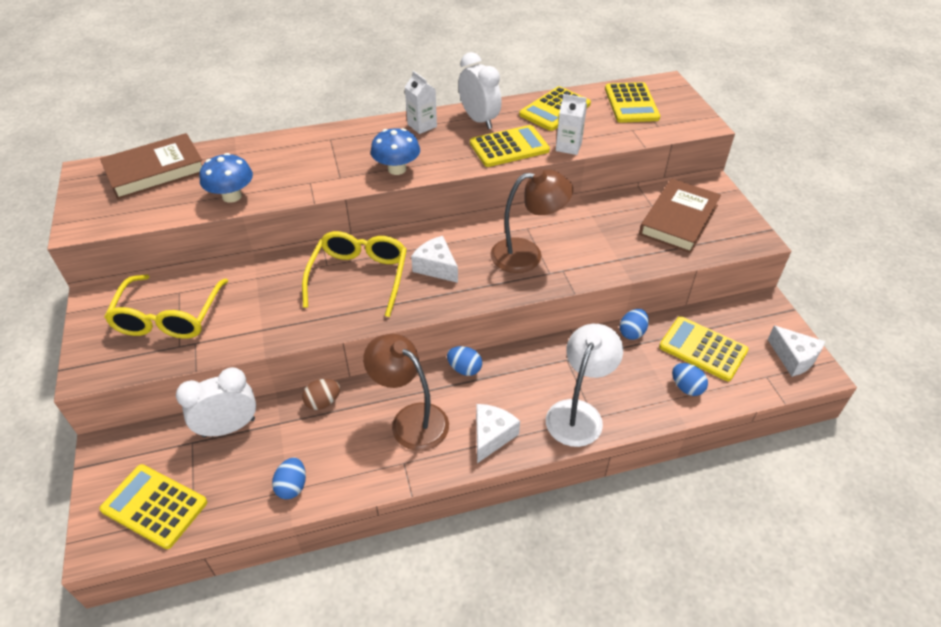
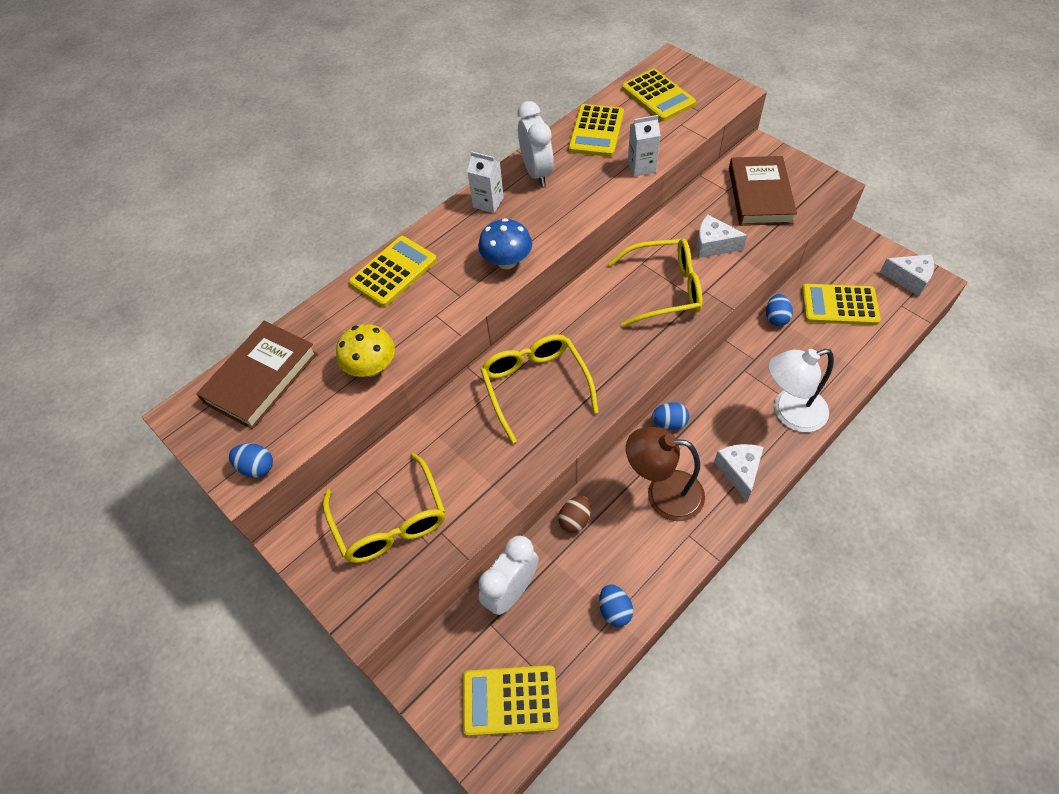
camera: 25 degrees left, 10 degrees up
(232, 196) = (371, 367): blue mushroom -> yellow mushroom
(436, 267) = (596, 341): white cheese -> white cheese (713, 245)
(479, 120) = (537, 172): white clock -> white clock turned 45 degrees clockwise
(509, 147) = (589, 190): yellow calculator -> yellow calculator (393, 272)
(527, 254) = (663, 289): brown lamp -> yellow glasses
(578, 413) = (789, 413): white lamp -> white lamp turned 105 degrees counterclockwise
(686, 387) = (852, 346): blue egg -> blue egg (257, 467)

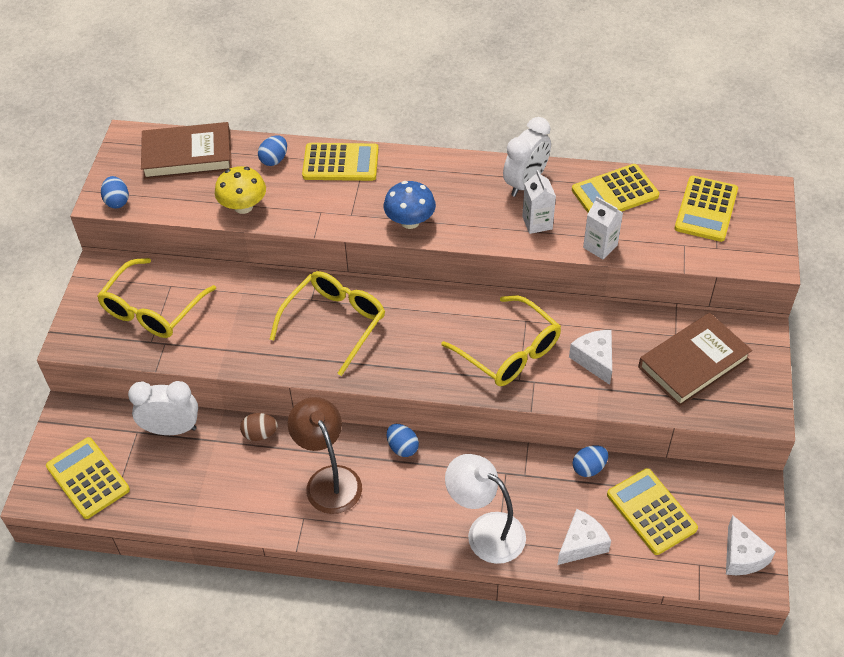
camera: 50 degrees right, 5 degrees down
(488, 202) = (462, 173): white carton -> white carton (537, 223)
(614, 610) = (201, 503): blue egg -> blue egg (274, 160)
(739, 471) = (393, 522): white cheese -> white cheese (582, 544)

